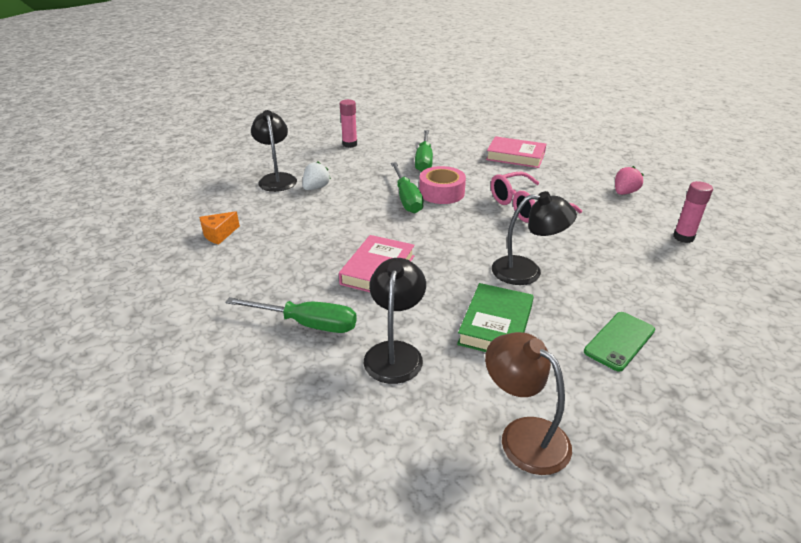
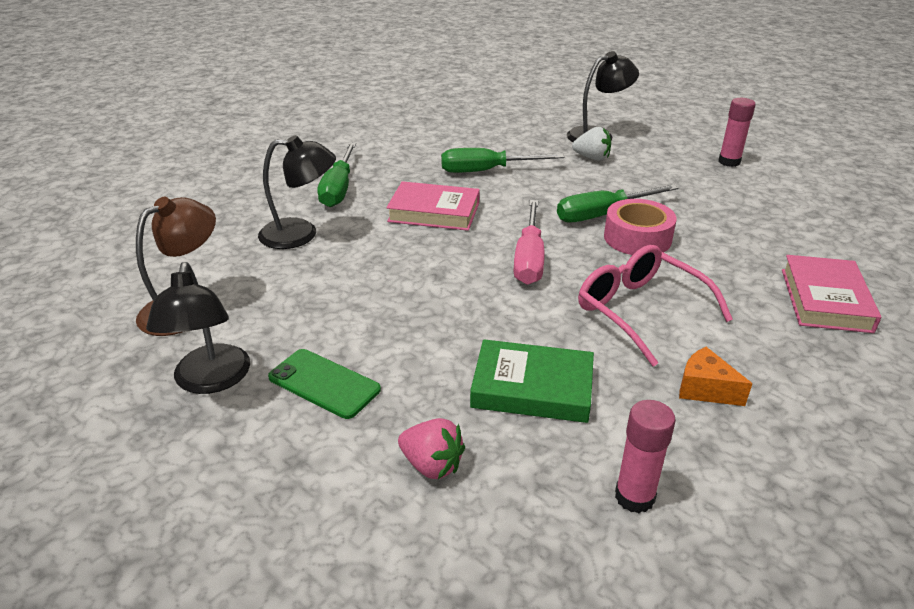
camera: 80 degrees right, 0 degrees up
(219, 234) = (469, 129): orange cheese -> orange cheese (705, 389)
(424, 160) = (728, 218): green screwdriver -> green screwdriver (486, 171)
(461, 235) = (529, 259): none -> pink screwdriver
(495, 325) = (347, 289): green book -> green book (532, 388)
(527, 271) = (462, 311): black lamp -> black lamp (211, 381)
(624, 193) = (776, 431): pink strawberry -> pink strawberry (432, 465)

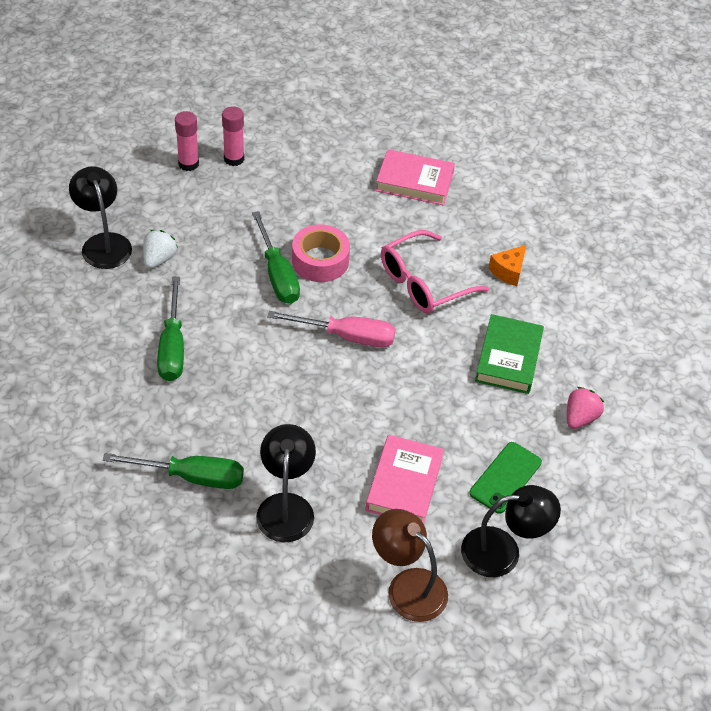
camera: 90 degrees left, 15 degrees up
(434, 212) = (256, 397): pink book -> pink book (404, 484)
(634, 497) = (598, 326): pink glue stick -> pink glue stick (234, 159)

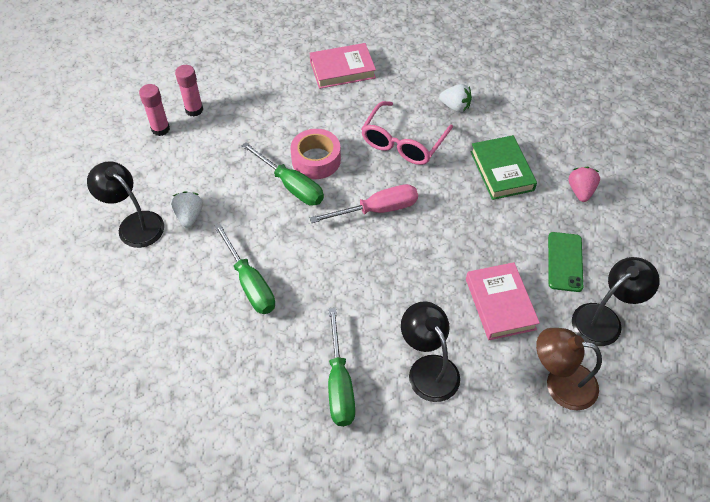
camera: 25 degrees left, 5 degrees up
(191, 477) = (339, 383): green screwdriver -> green screwdriver turned 105 degrees clockwise
(508, 271) = (455, 107): orange cheese -> white strawberry

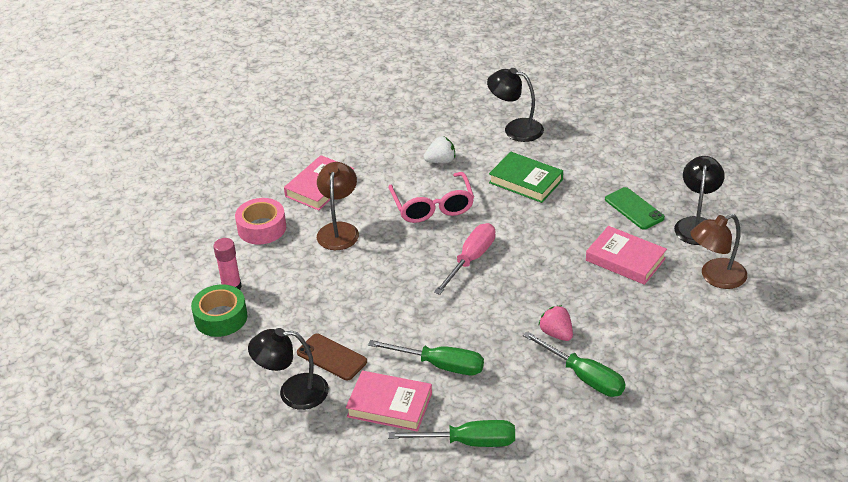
camera: 40 degrees left, 15 degrees down
(160, 129) = (221, 317): pink glue stick -> green tape
(179, 287) = (389, 405): none -> pink book
(189, 216) = (332, 357): white strawberry -> brown phone
(291, 185) = (385, 286): green screwdriver -> green screwdriver (468, 442)
(314, 115) = (339, 230): none -> brown lamp
(316, 160) = (382, 258): pink tape -> pink tape (262, 228)
(428, 368) = (628, 327): black lamp -> black lamp (515, 129)
(580, 191) = (592, 161): pink strawberry -> pink strawberry (556, 333)

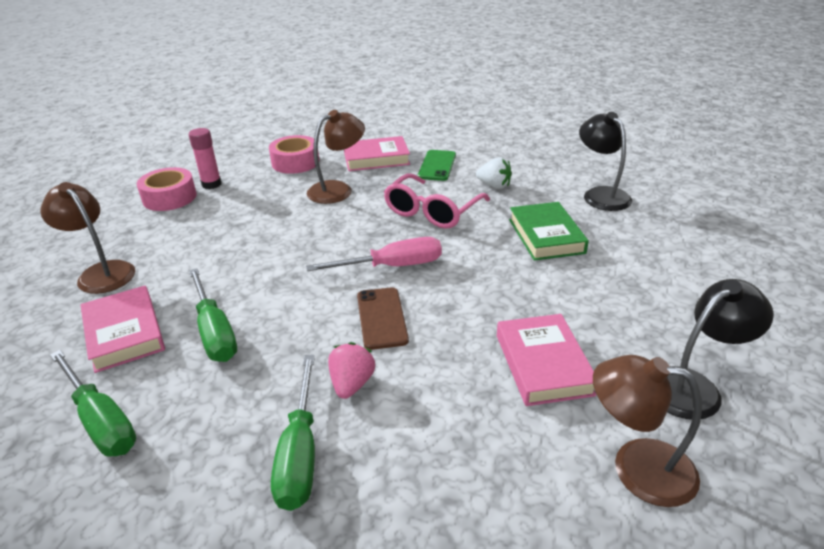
camera: 45 degrees right, 5 degrees down
(221, 317) = (169, 197): green tape -> pink tape
(293, 392) = (101, 272): black lamp -> brown lamp
(332, 357) = (168, 267): brown phone -> brown phone (382, 318)
(634, 209) = (630, 321): green phone -> green phone (437, 166)

